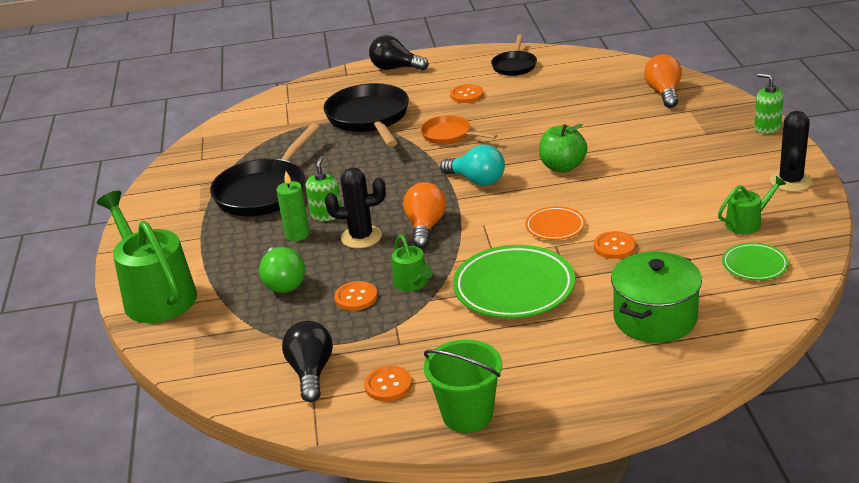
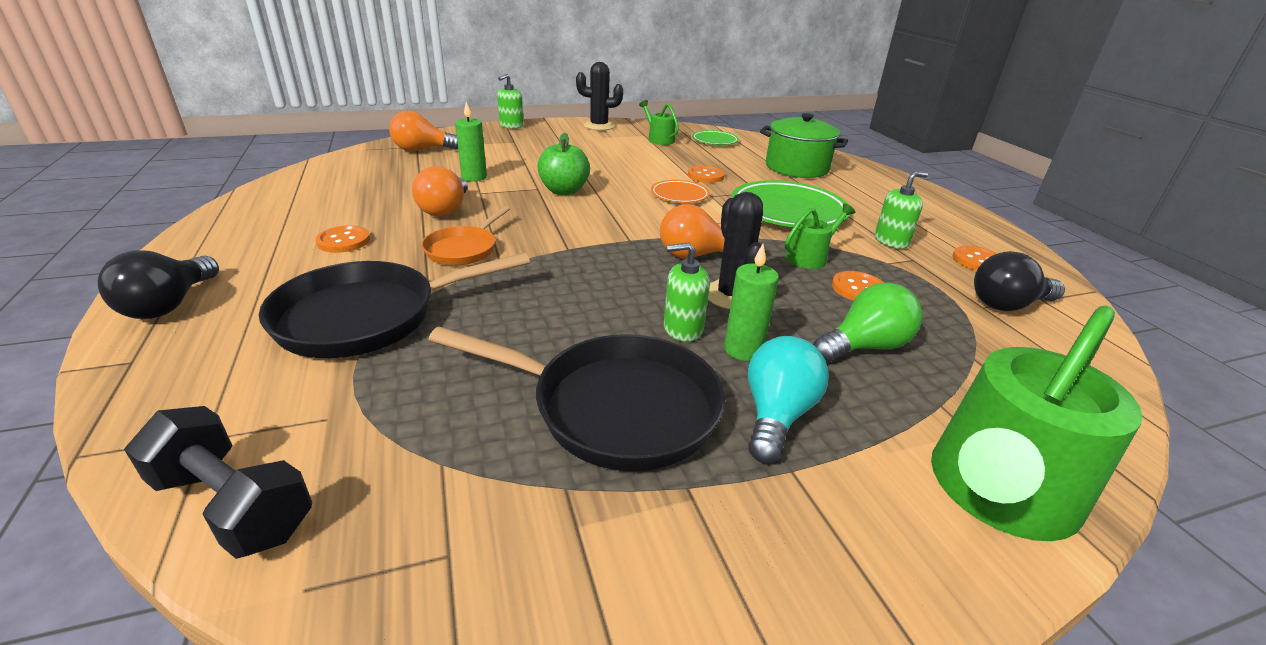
camera: 105 degrees left, 0 degrees up
(246, 116) = (233, 505): none -> black dumbbell
(438, 340) = (891, 241): none -> green soap dispenser
(467, 415) = (973, 226): green bucket -> none
(477, 180) = (589, 230): turquoise light bulb -> turquoise light bulb (776, 415)
(514, 65) = (275, 212): black pan -> none
(519, 120) = (445, 210): none -> orange light bulb
(593, 124) = (474, 177): none -> green candle

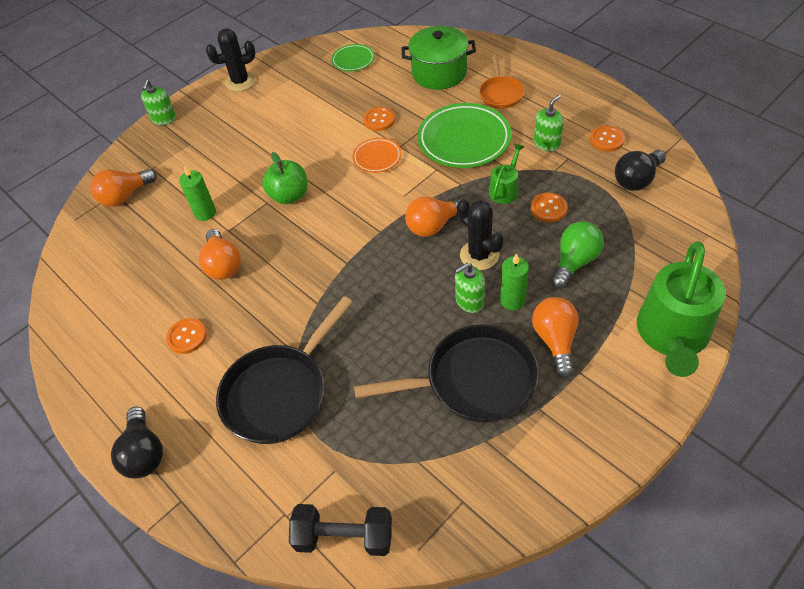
camera: 20 degrees left, 20 degrees up
(463, 249) = (278, 300): orange pan -> orange pan (500, 93)
(659, 139) = (306, 80): green watering can -> none
(776, 415) = (555, 340): turquoise light bulb -> orange light bulb

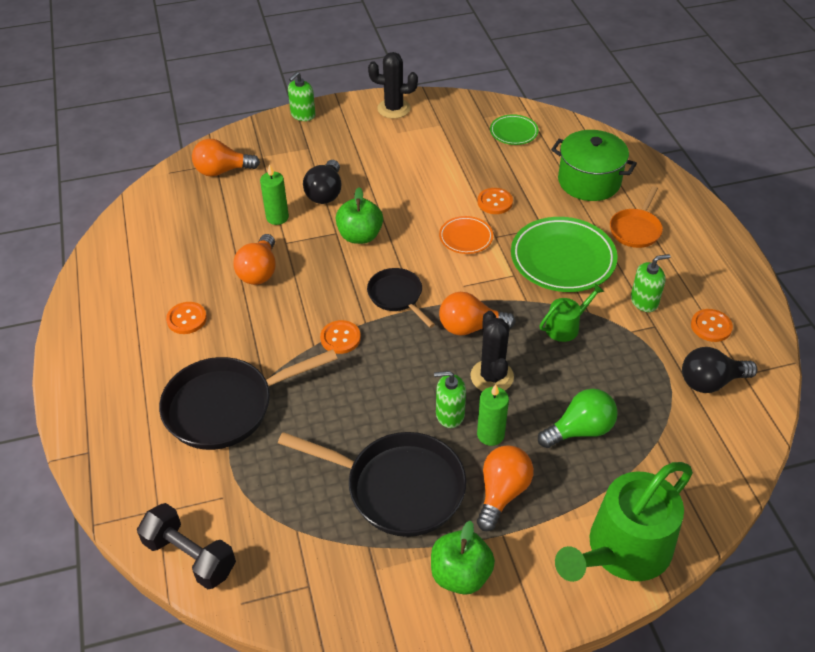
camera: 25 degrees right, 5 degrees down
(144, 453) = (88, 398): black light bulb -> black light bulb (325, 193)
(357, 229) = (397, 296): none -> black pan
(548, 208) = (595, 366): orange button -> orange button (340, 338)
(573, 421) = (460, 574): none -> green apple

